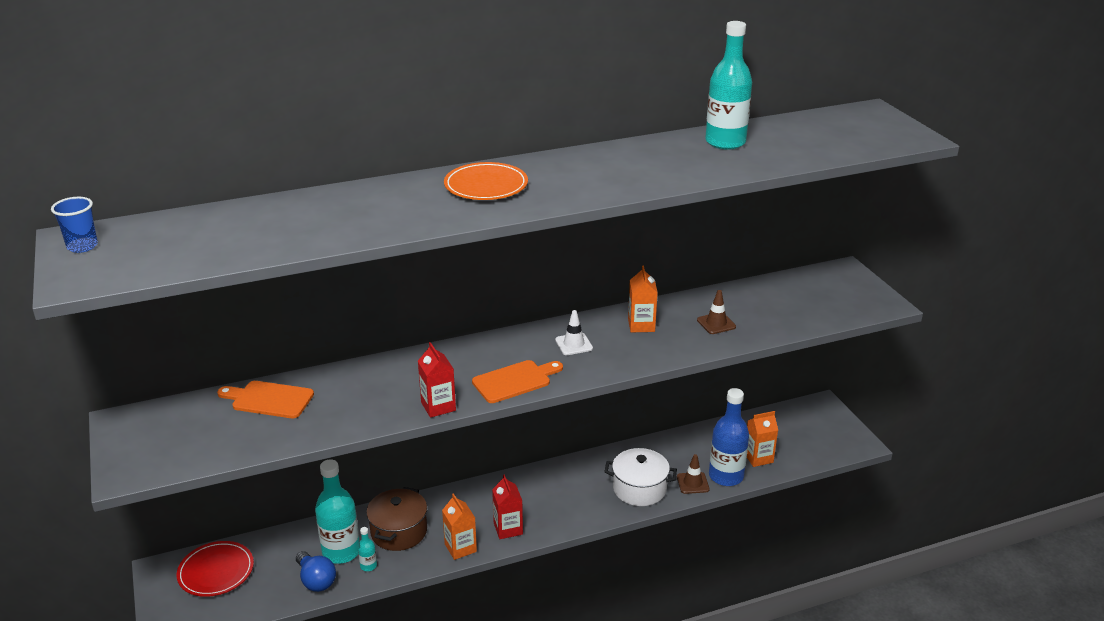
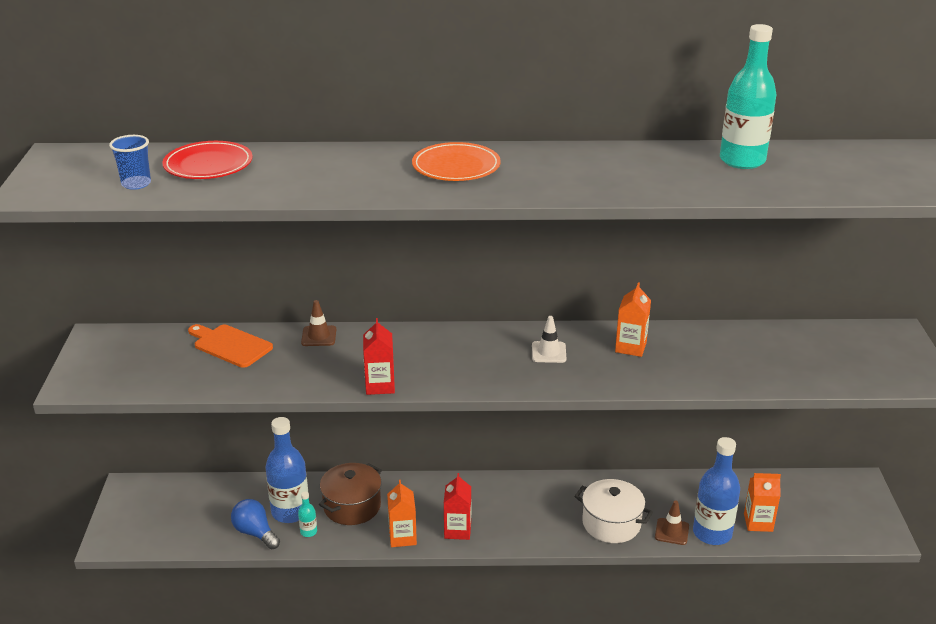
camera: 20 degrees right, 0 degrees up
(82, 246) = (59, 164): blue cup -> blue cup (136, 184)
(216, 571) = (173, 501): red plate -> red plate (208, 165)
(316, 580) = (255, 533): blue light bulb -> blue light bulb turned 150 degrees clockwise
(341, 552) = (290, 512): turquoise bottle -> blue bottle
(515, 381) = (468, 377): orange cutting board -> none
(716, 323) = (714, 361): brown traffic cone -> brown traffic cone (319, 336)

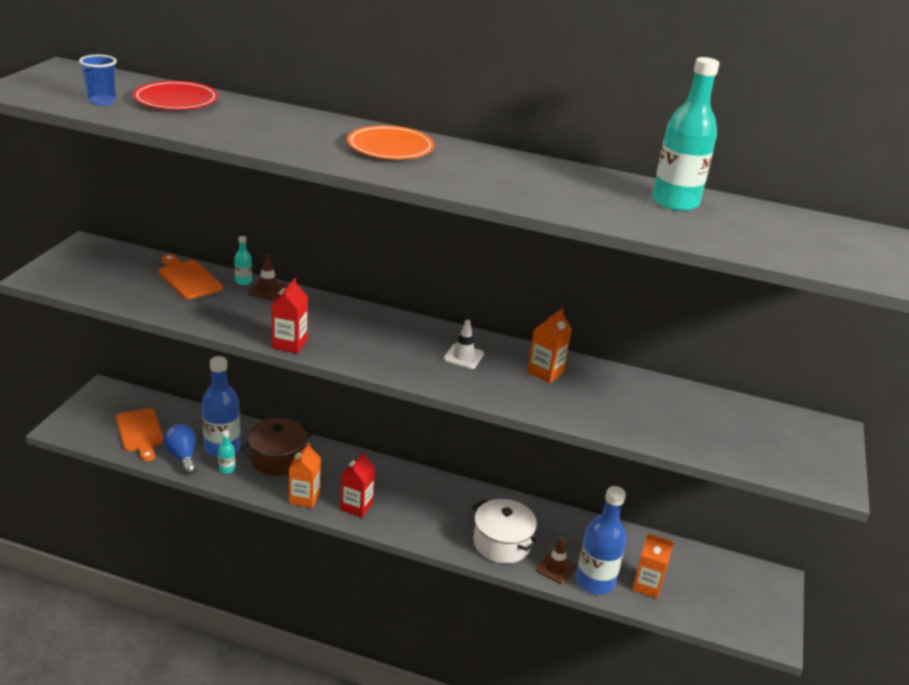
camera: 15 degrees right, 0 degrees up
(195, 521) = (140, 432): none -> orange cutting board
(288, 333) = (243, 281): none -> turquoise bottle

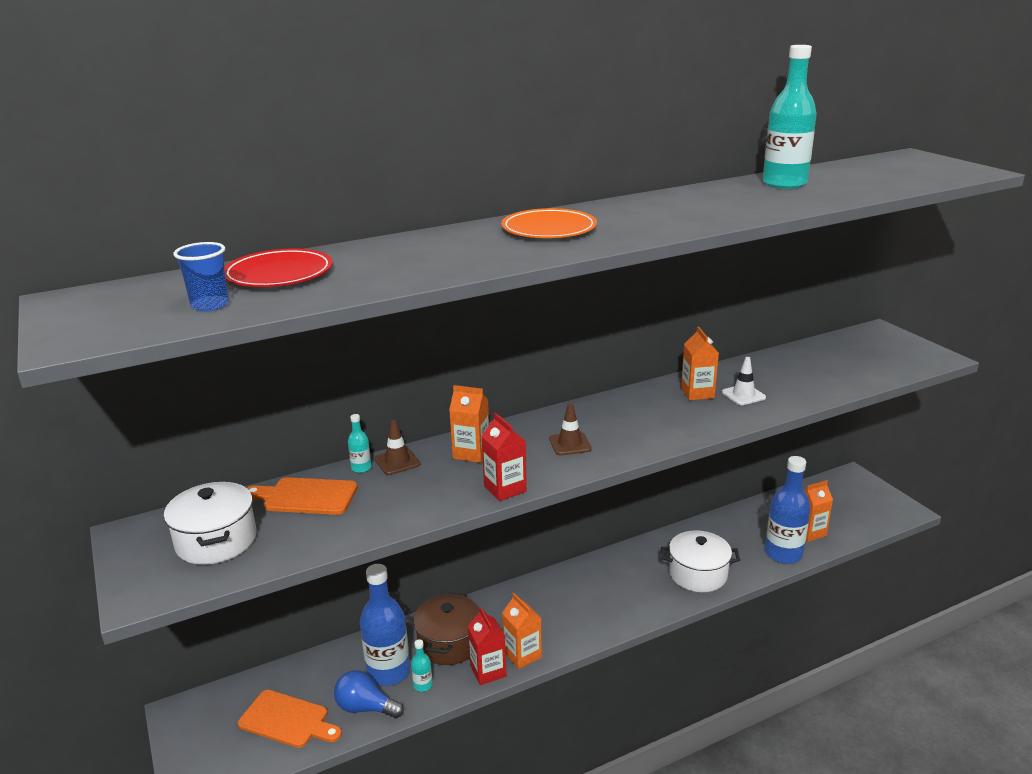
camera: 40 degrees left, 5 degrees down
(110, 273) = (216, 541): none -> white pot
(316, 312) = (471, 453): none -> orange carton
(356, 506) = (569, 629): red carton -> red carton (488, 671)
(463, 356) = (633, 416): white traffic cone -> white traffic cone (743, 395)
(556, 568) = (751, 563): brown traffic cone -> brown traffic cone (570, 444)

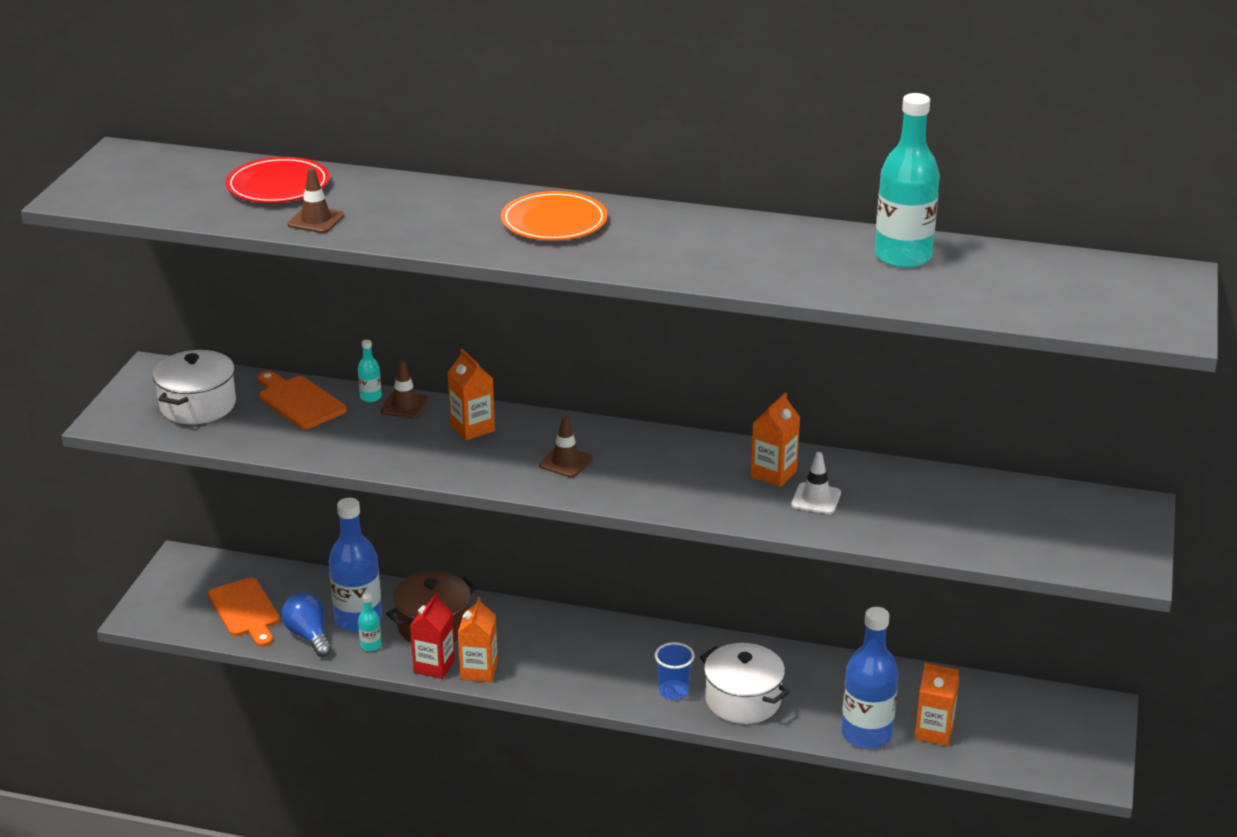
camera: 40 degrees right, 5 degrees up
(210, 305) = (190, 199): blue cup -> blue cup (673, 691)
(364, 282) = (316, 220): none -> brown traffic cone
(505, 489) = (449, 473): red carton -> none

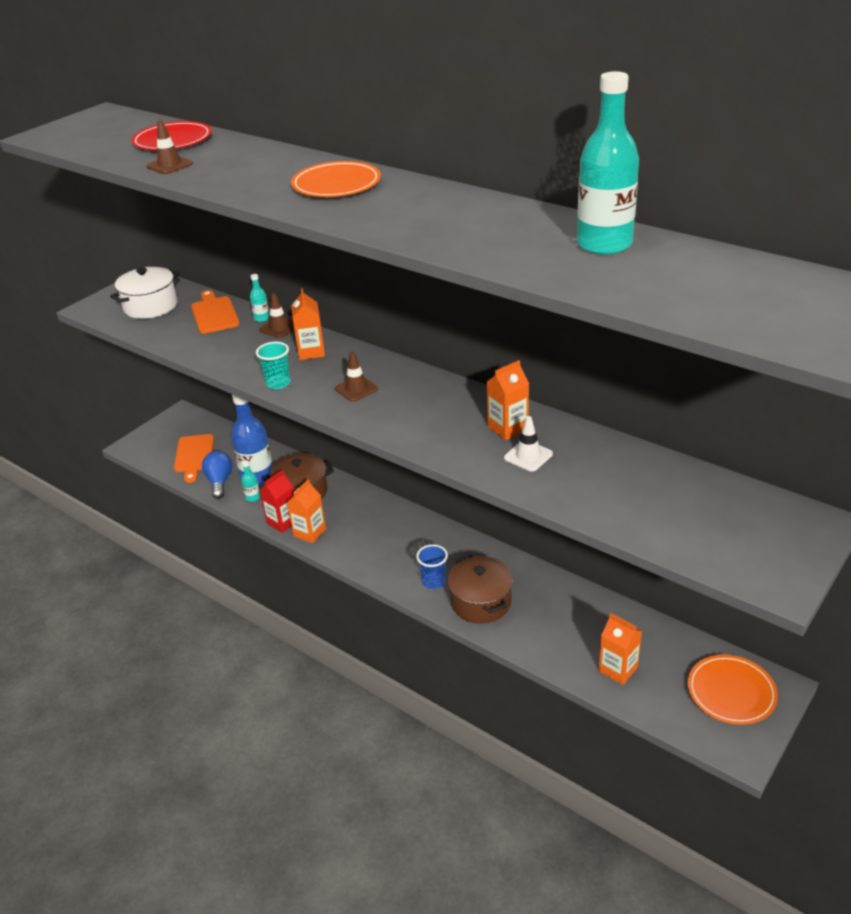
camera: 25 degrees right, 5 degrees up
(462, 472) = (278, 383): none -> turquoise cup
(743, 700) = (481, 602): white pot -> brown pot
(866, 734) = (561, 656): blue bottle -> none
(1059, 725) = (731, 692): none -> orange plate

